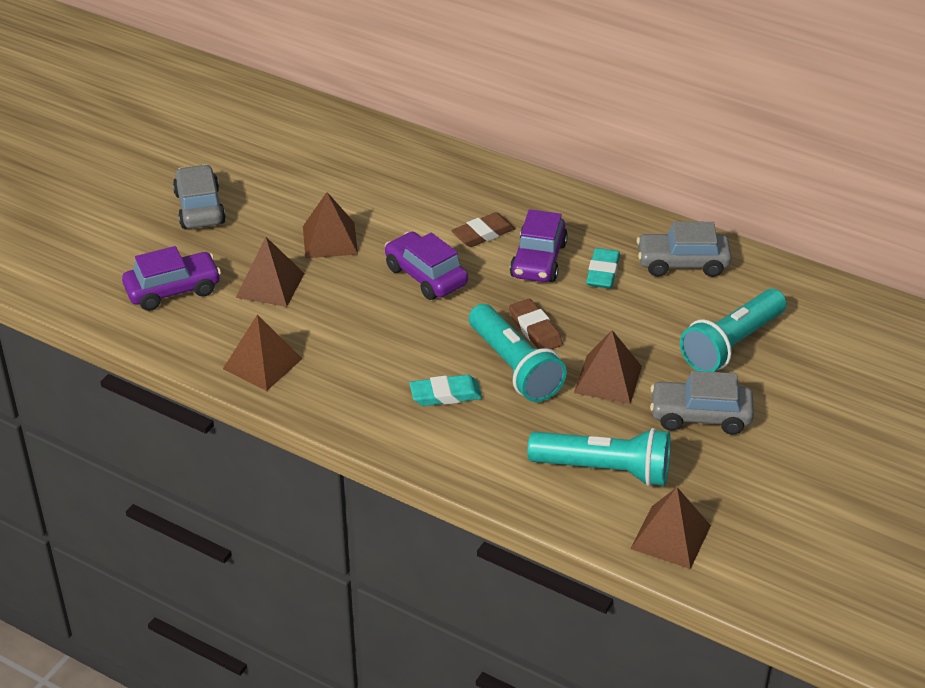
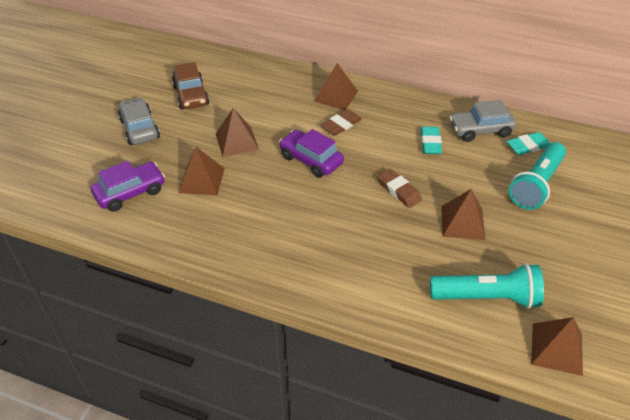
camera: 10 degrees left, 5 degrees up
(262, 363) = (208, 243): brown pyramid -> brown pyramid (336, 96)
(280, 169) = (191, 95): none -> brown car
(445, 394) = (351, 250): turquoise eraser -> turquoise eraser (528, 146)
(514, 367) = (393, 222): turquoise flashlight -> none
(538, 260) = (384, 139): purple car -> none
(700, 416) = (537, 243): grey car -> none

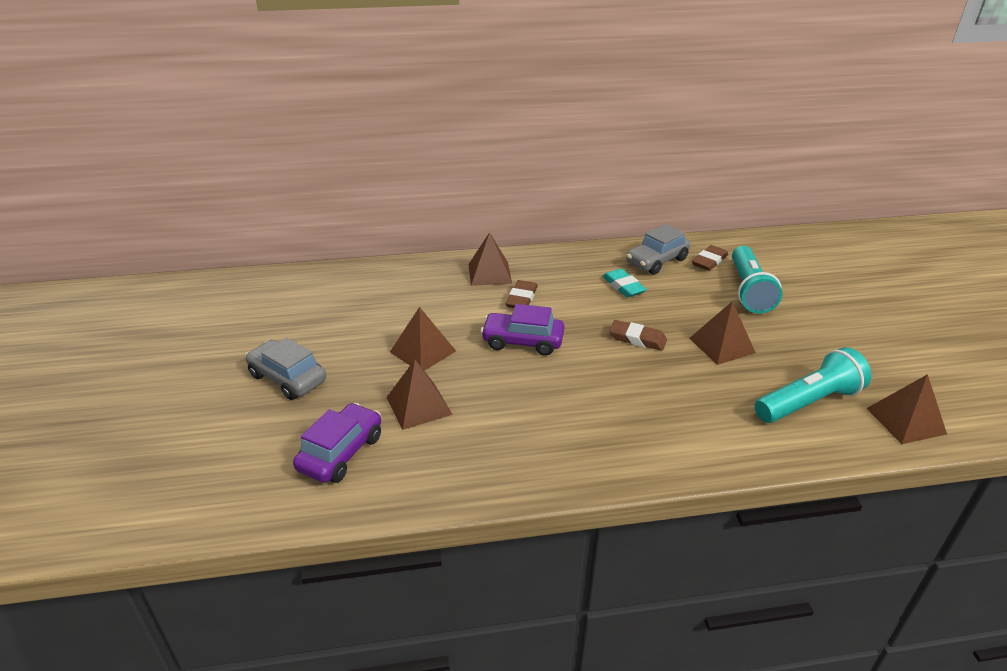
camera: 30 degrees left, 10 degrees down
(191, 95) = (322, 322): brown car -> none
(528, 146) = (709, 261): turquoise eraser -> brown eraser

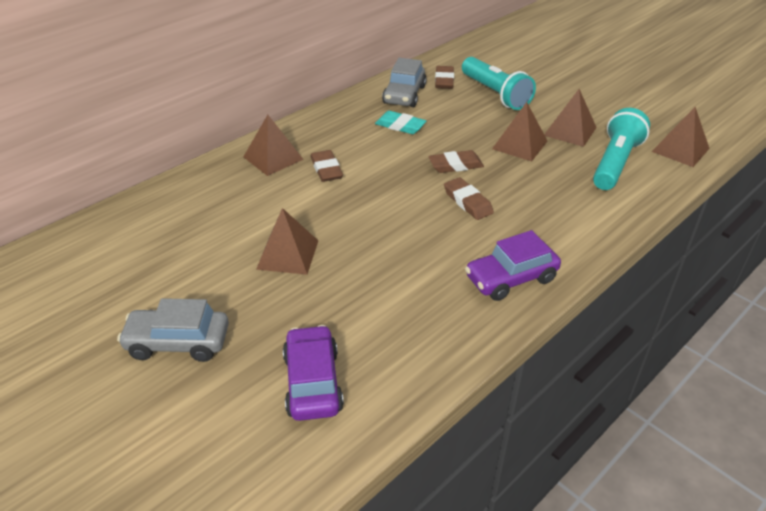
camera: 35 degrees left, 5 degrees up
(419, 405) = (338, 304): brown pyramid -> brown pyramid (570, 131)
(522, 341) = (367, 207): purple car -> purple car (511, 278)
(613, 374) = (467, 202): none -> brown eraser

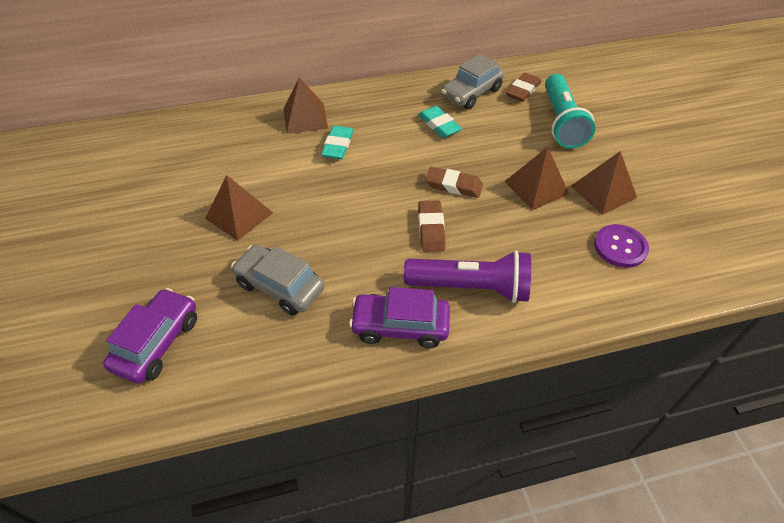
camera: 30 degrees right, 10 degrees up
(178, 343) = (99, 258): grey car -> grey car (280, 286)
(326, 169) = (338, 145): brown eraser -> turquoise eraser
(537, 230) = (471, 287): none -> purple flashlight
(615, 163) = (620, 247): turquoise flashlight -> purple button
(680, 150) = (711, 261): brown pyramid -> none

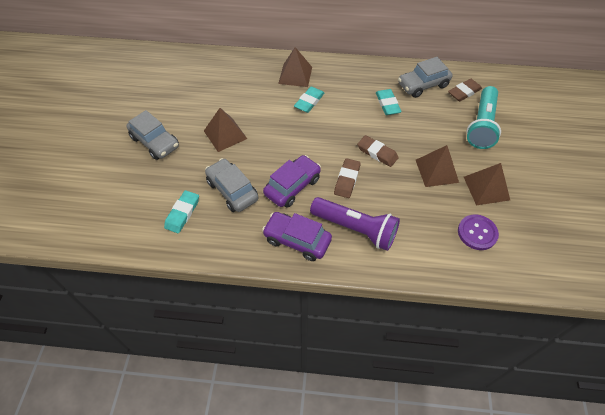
camera: 20 degrees right, 5 degrees up
(137, 252) = (155, 142): none -> grey car
(157, 342) = (147, 204): purple car -> purple car (292, 186)
(218, 340) = (182, 213): none -> turquoise eraser

